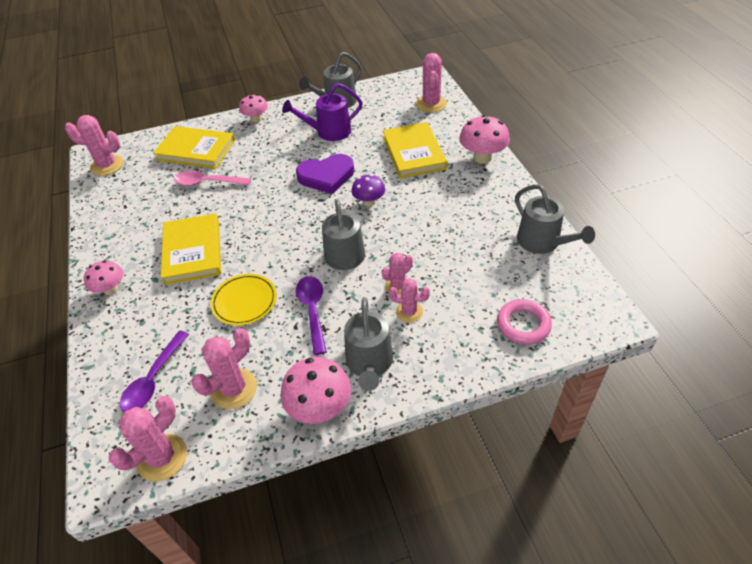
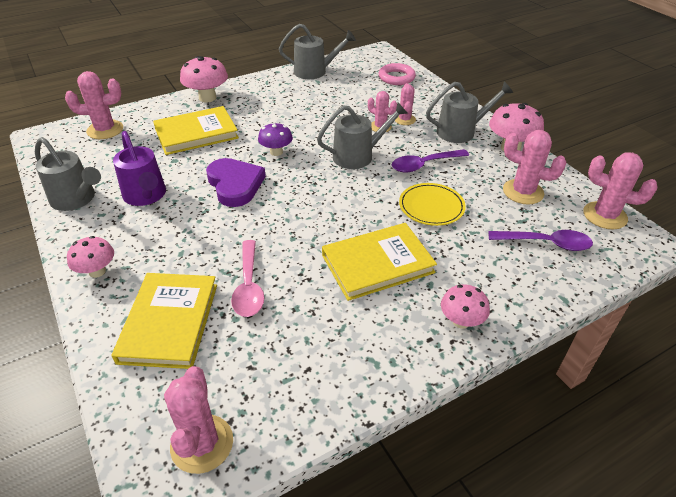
camera: 105 degrees left, 5 degrees down
(542, 242) = (315, 71): grey watering can -> grey watering can turned 45 degrees clockwise

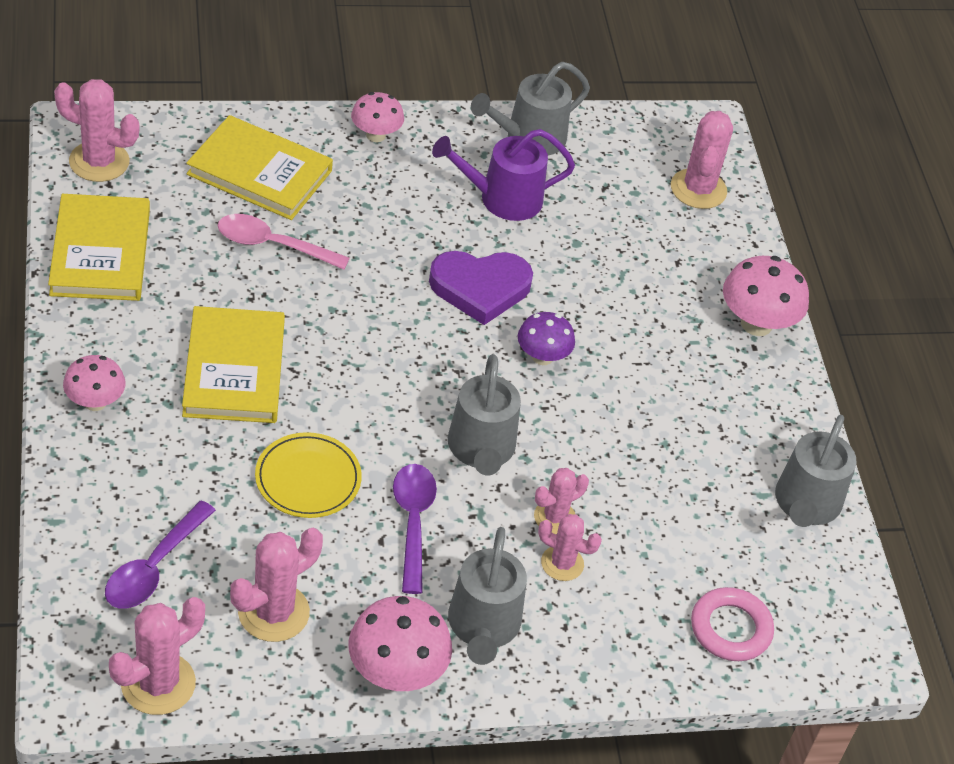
camera: 105 degrees right, 5 degrees up
(196, 133) = (641, 282): yellow book -> yellow book (100, 252)

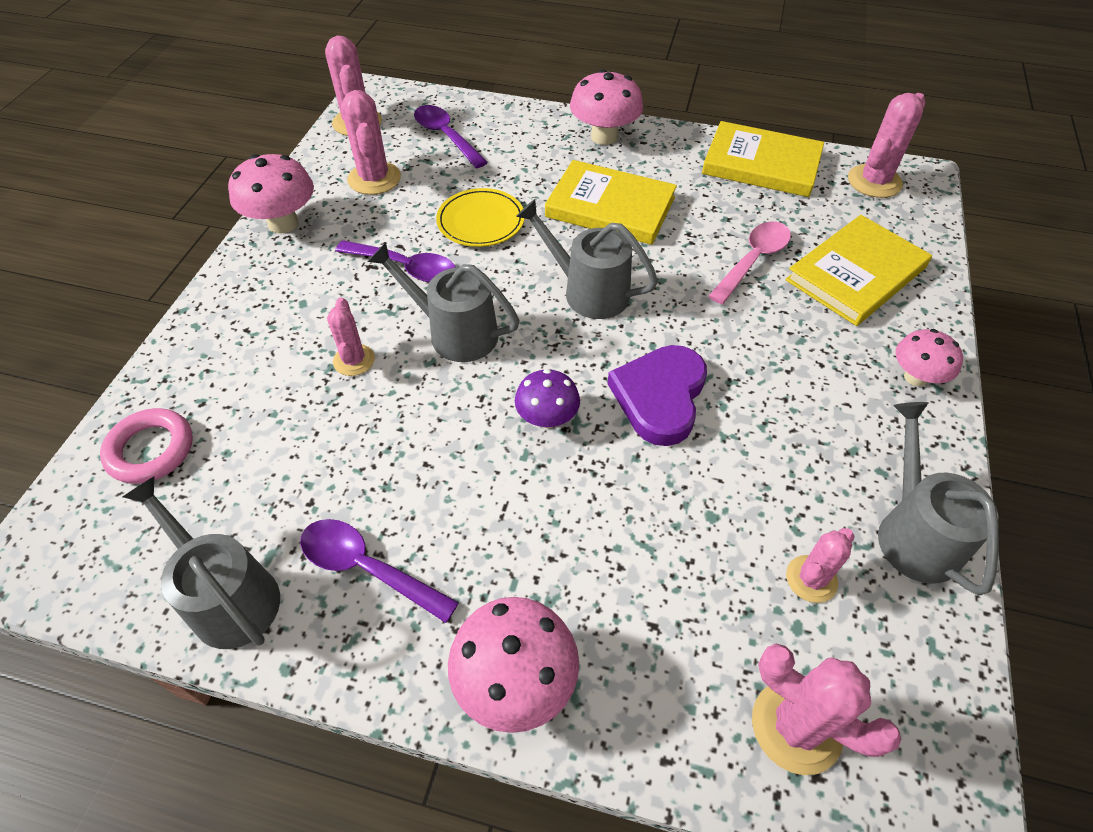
camera: 120 degrees right, 5 degrees up
(95, 402) = (604, 137): pink mushroom -> pink mushroom, size x1.54
(483, 627) = (283, 279): grey watering can -> grey watering can (588, 291)
(502, 199) = (799, 463): purple watering can -> none
(562, 563) = (305, 349): pink cactus -> pink cactus (811, 579)
(734, 429) = (367, 568): none -> purple spoon

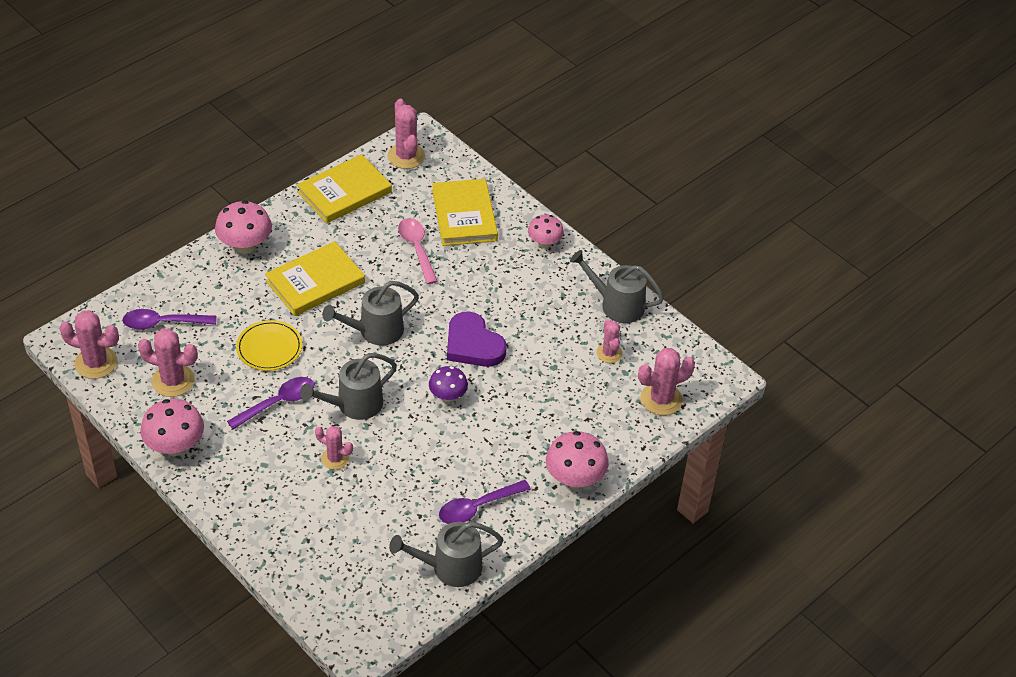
camera: 60 degrees left, 5 degrees down
(151, 450) = (324, 573): pink ring -> none

